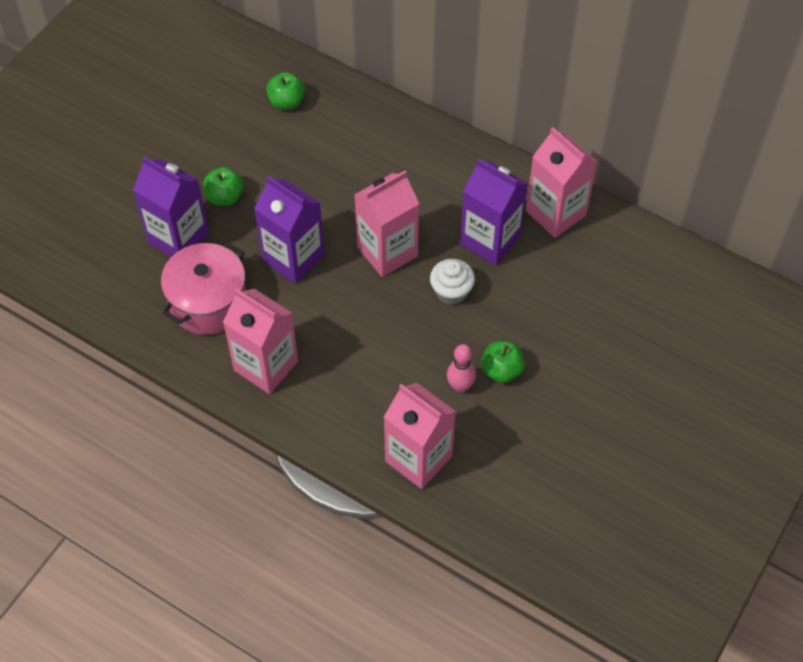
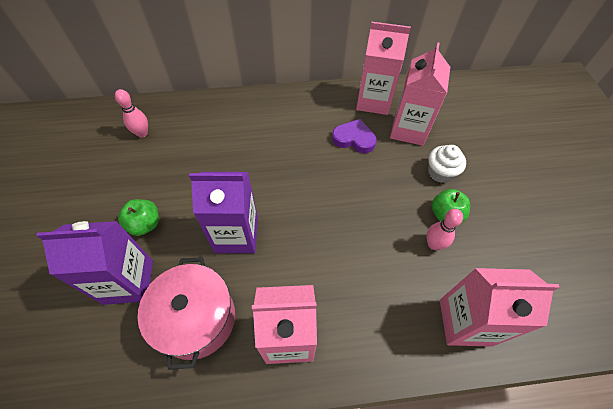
camera: 40 degrees left, 0 degrees up
(286, 102) = (142, 133): green apple -> pink bowling pin
(387, 252) = (298, 186): pink carton -> pink carton (408, 130)
(451, 291) = (363, 185): white cupcake -> white cupcake (440, 172)
(490, 240) = (354, 139): purple carton -> purple heart

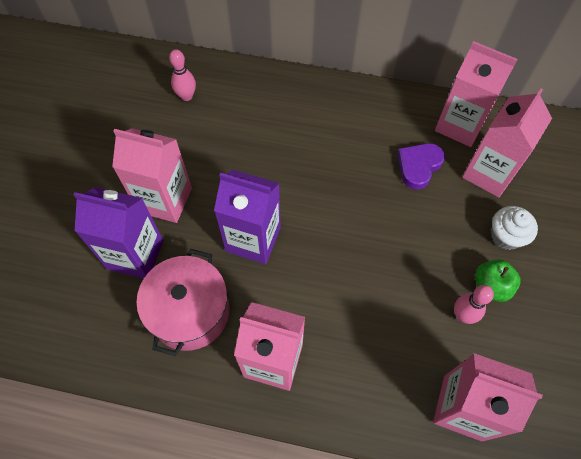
camera: 20 degrees right, 5 degrees up
(145, 224) = (165, 200): green apple -> pink carton
(354, 139) = (418, 166): purple heart -> purple heart turned 90 degrees counterclockwise

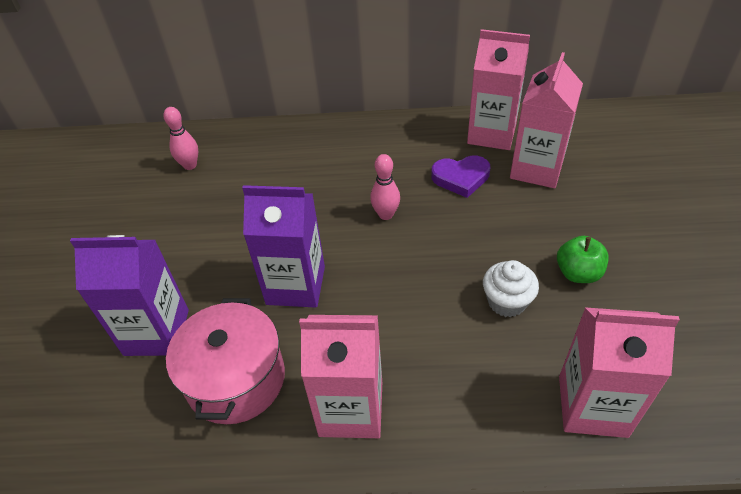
camera: 10 degrees left, 15 degrees down
(165, 200) = (183, 268): pink carton -> none
(418, 166) = (461, 178): purple heart -> purple heart turned 120 degrees counterclockwise
(462, 315) = (557, 308): pink bowling pin -> pink bowling pin (386, 214)
(506, 236) = (576, 222): white cupcake -> white cupcake (507, 302)

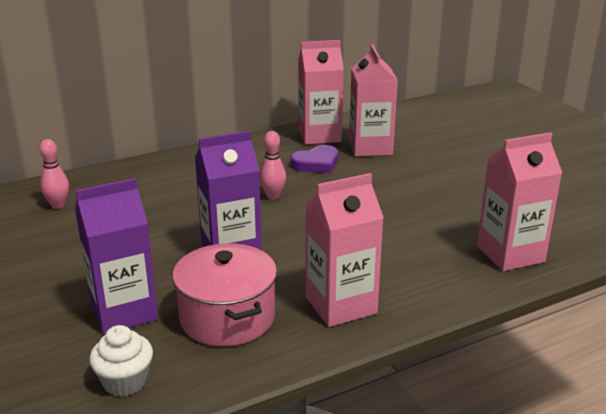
camera: 30 degrees left, 20 degrees down
(507, 302) = (408, 219): white cupcake -> white cupcake (125, 381)
(578, 273) = (445, 193): green apple -> none

